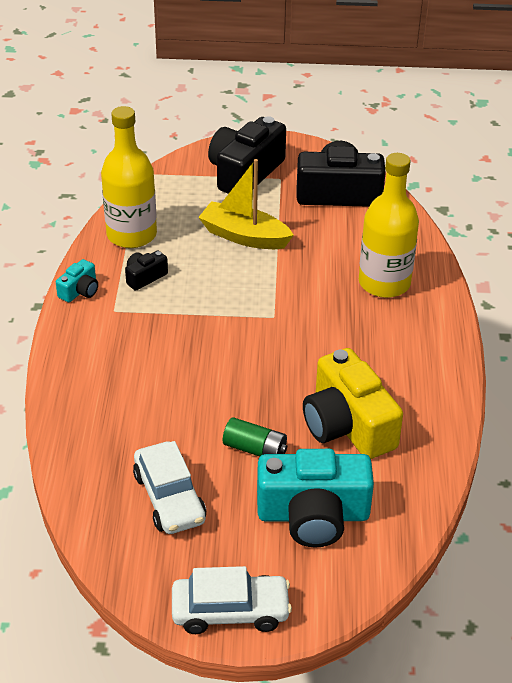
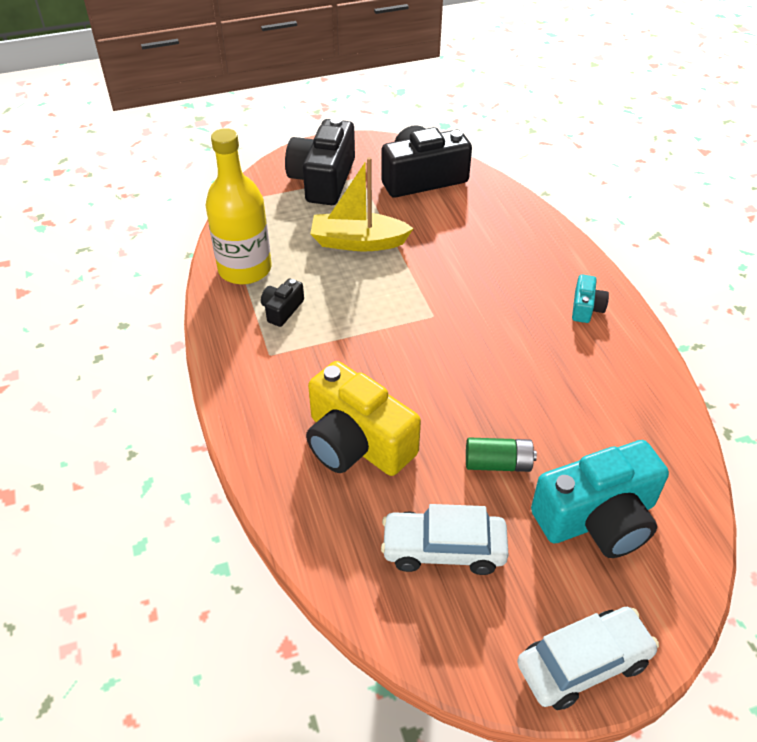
camera: 20 degrees left, 5 degrees up
(80, 291) = (222, 343): turquoise camera -> turquoise camera (586, 308)
(169, 498) = (443, 549): white car -> white car turned 135 degrees clockwise
(347, 425) = (570, 408): yellow camera -> yellow camera (357, 442)
(384, 283) = (516, 254): yellow bottle -> none

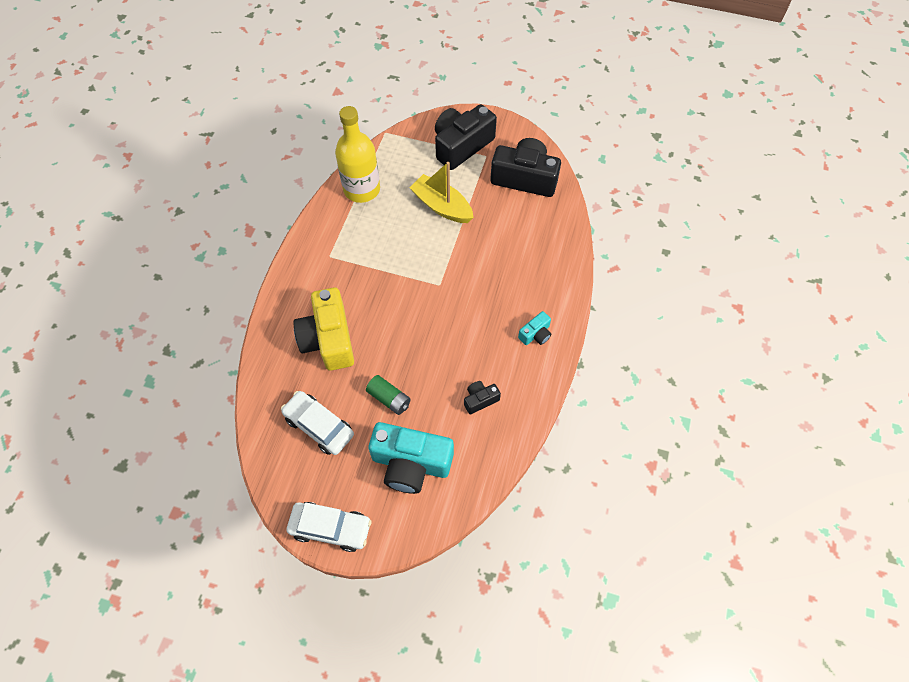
camera: 35 degrees right, 15 degrees up
(282, 310) = (359, 230): black camera -> black camera (480, 400)

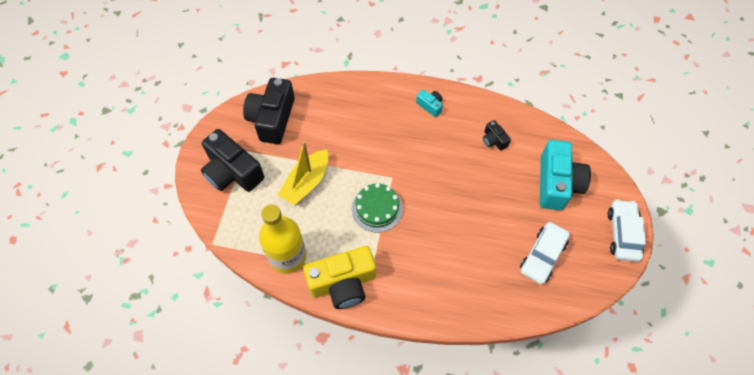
camera: 95 degrees left, 0 degrees up
(328, 339) = (459, 261): yellow camera -> yellow camera (343, 283)
(389, 399) = (506, 205): green battery -> none
(403, 267) = (377, 208): none -> green cake

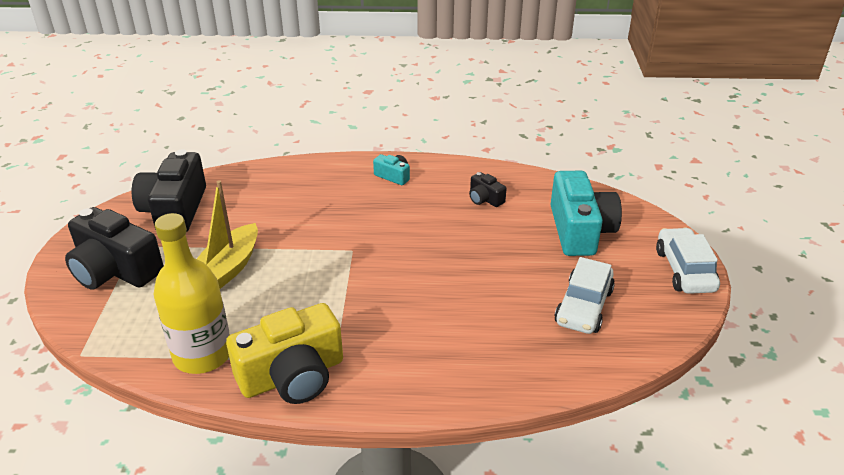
camera: 10 degrees left, 25 degrees down
(377, 208) = (335, 284): green cake -> none

